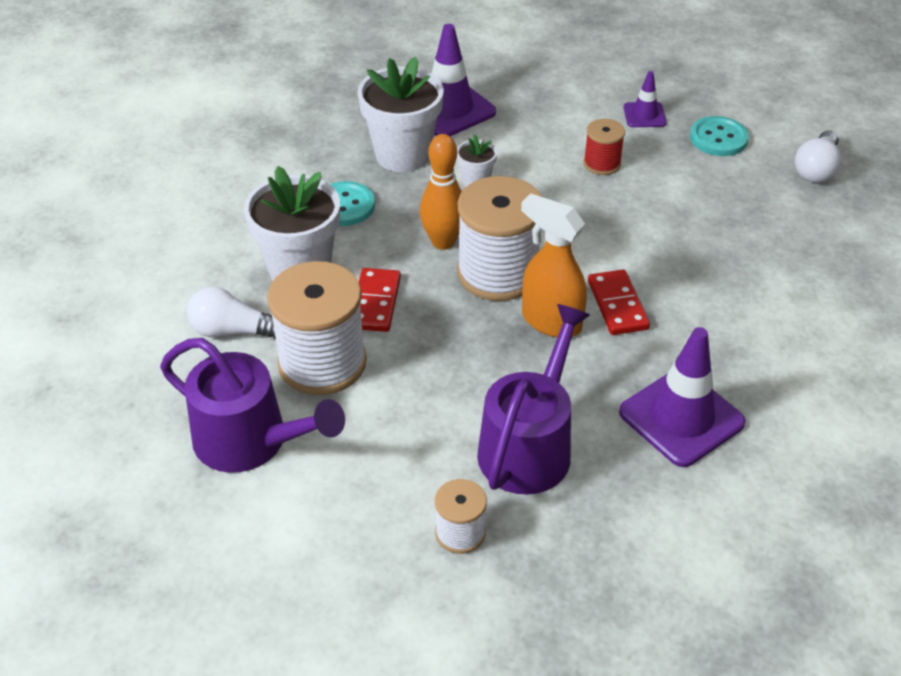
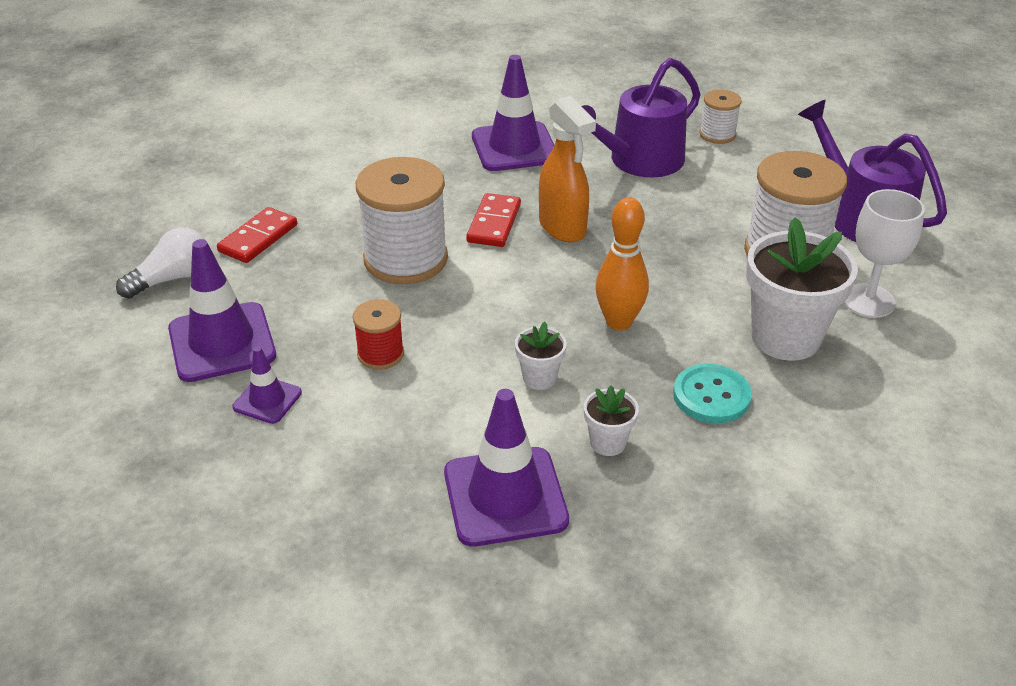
camera: 155 degrees left, 5 degrees down
(232, 331) = (868, 301): white light bulb -> white goblet
(375, 303) = (717, 286): red domino -> red domino (258, 238)
(402, 155) = (608, 443): white flower pot -> white flower pot, size x0.47
(498, 273) = (582, 277): white spool -> white spool (405, 259)
(718, 138) = (222, 342): turquoise button -> purple traffic cone

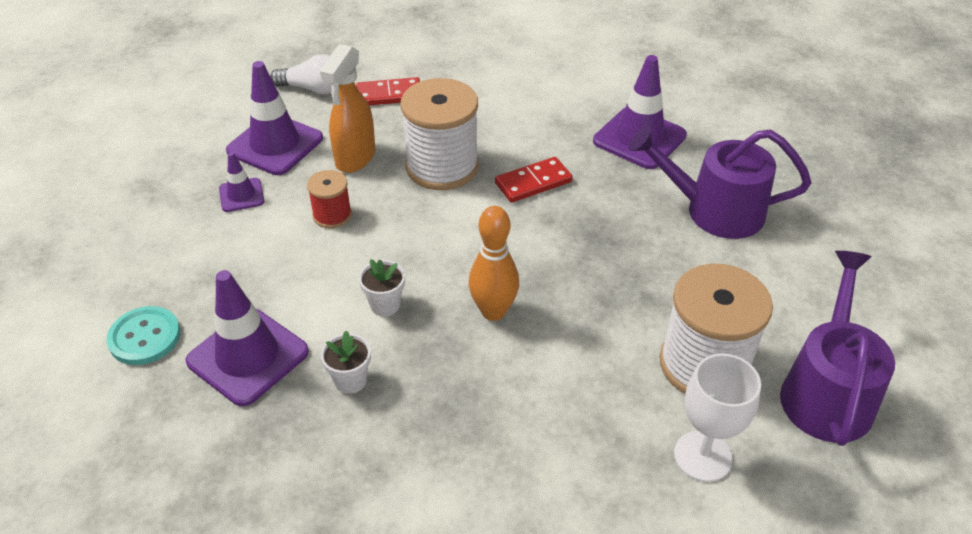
camera: 50 degrees right, 5 degrees up
(563, 228) = (571, 219): orange spray bottle -> orange spray bottle (355, 158)
(711, 396) = (461, 413): turquoise button -> turquoise button (144, 337)
(717, 134) = (819, 233): white spool -> none
(785, 338) = (585, 423): white flower pot -> none

